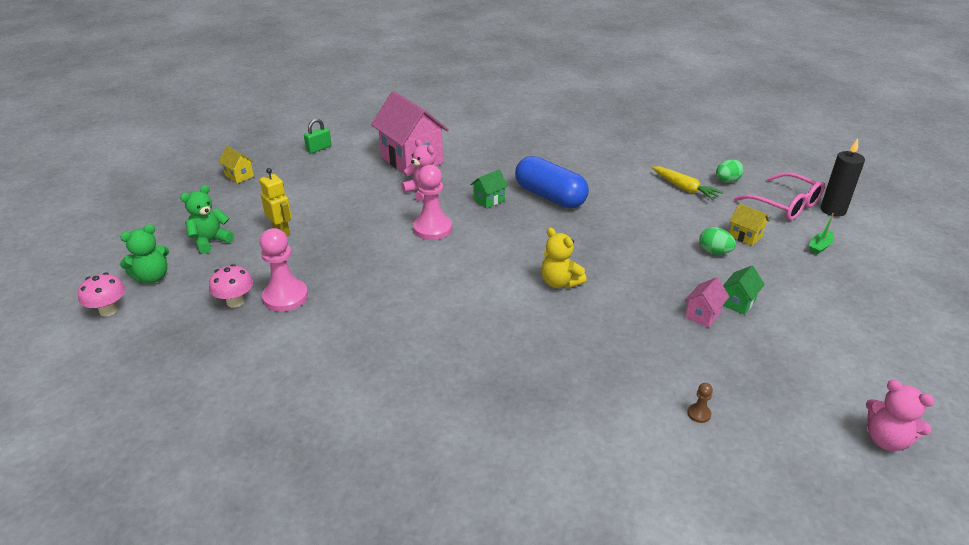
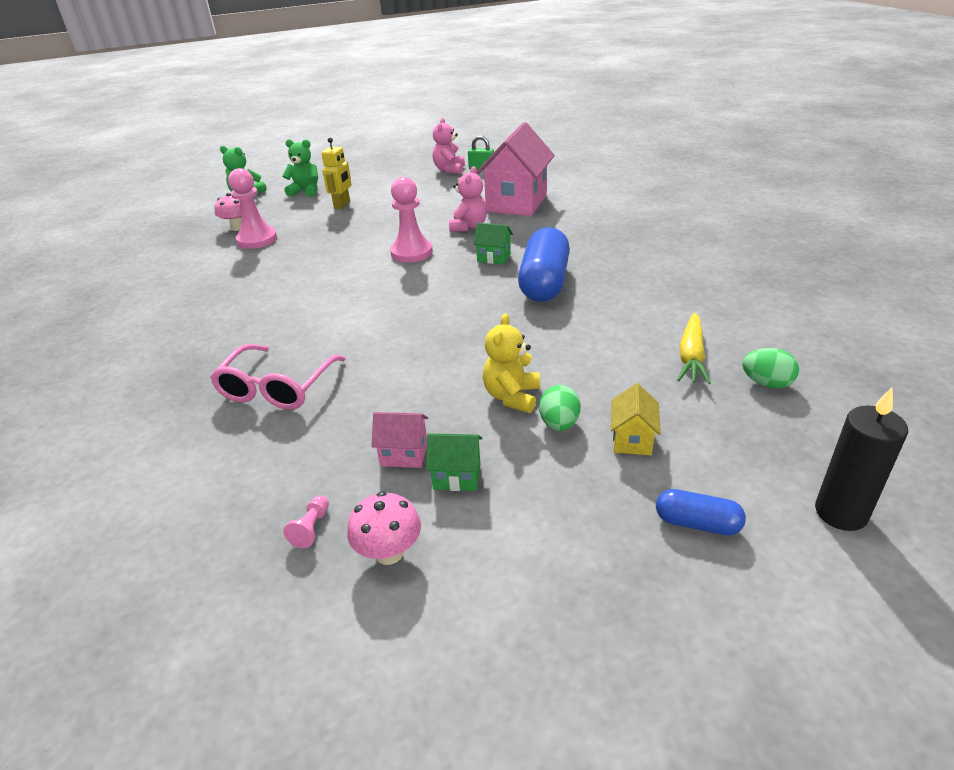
camera: 60 degrees right, 0 degrees up
(109, 310) = (201, 200): pink mushroom -> pink mushroom (389, 552)
(239, 176) = (402, 164): yellow house -> none
(560, 282) = (384, 342): yellow teddy bear -> yellow teddy bear (512, 396)
(699, 414) = (205, 505): brown pawn -> none
(751, 371) = (311, 528): none -> pink pawn
(785, 205) = (778, 455): pink glasses -> pink glasses (277, 388)
(820, 246) = (697, 523): green boat -> blue capsule
(886, 439) = (225, 715): pink teddy bear -> pink teddy bear (449, 170)

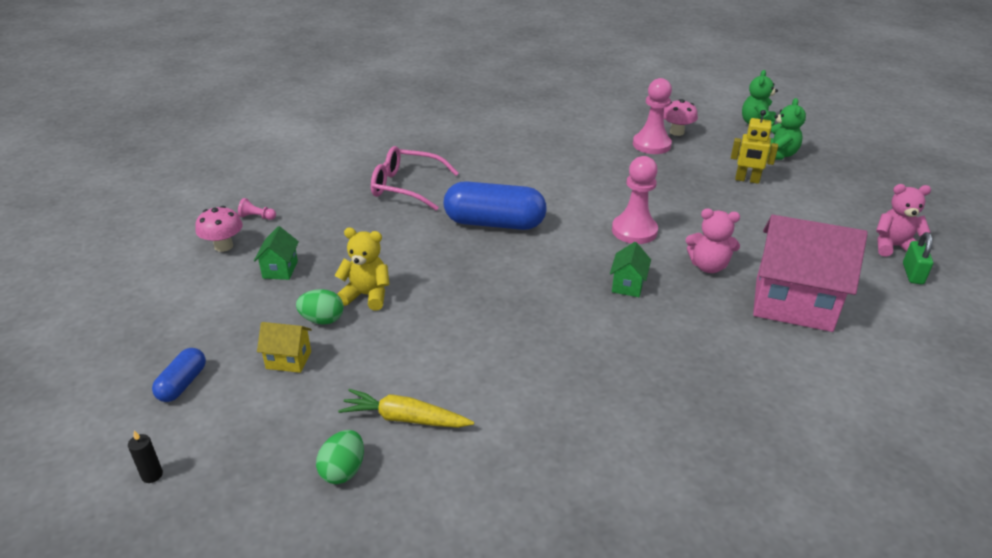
camera: 85 degrees right, 0 degrees up
(404, 454) = (312, 246): pink house -> none
(544, 283) = (568, 320): blue capsule -> blue capsule (494, 223)
(841, 513) = (152, 475): black candle -> black candle, size x0.47

